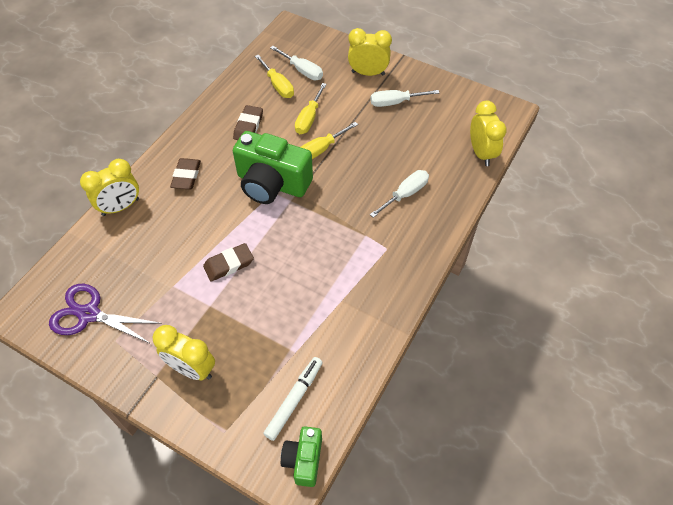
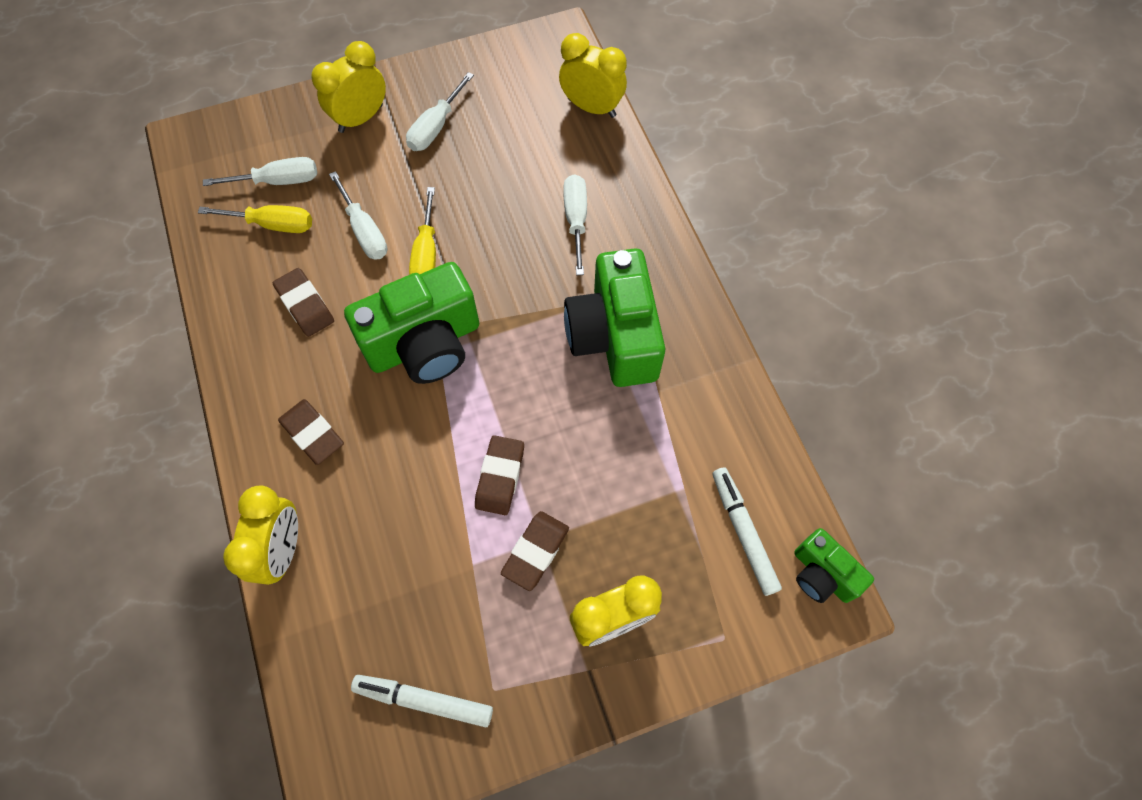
camera: 50 degrees left, 10 degrees up
(89, 314) = (424, 700): purple scissors -> white marker
(201, 308) = (535, 551): none -> brown eraser
(309, 118) = (364, 231): yellow screwdriver -> white screwdriver
(354, 258) = (614, 336): none -> green camera

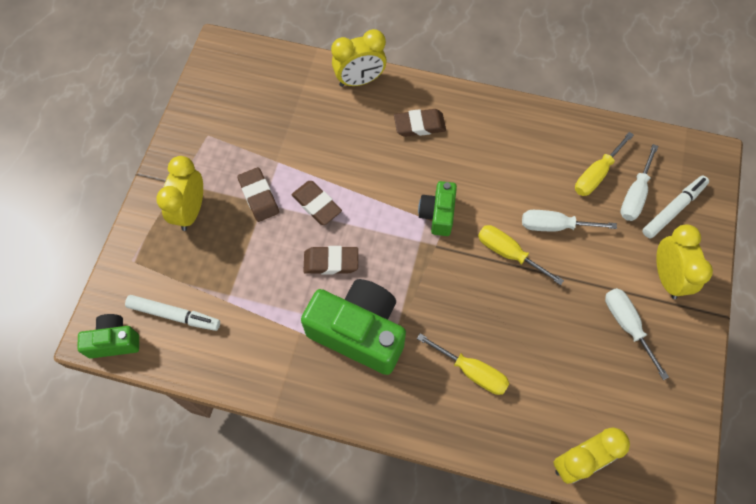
camera: 125 degrees right, 0 degrees up
(282, 550) = (359, 80): yellow clock -> yellow clock turned 60 degrees counterclockwise
(305, 305) = (515, 163): brown eraser -> brown eraser (331, 262)
(424, 700) = (230, 103): white marker -> white marker (673, 209)
(425, 344) = (437, 214): green camera -> green camera, size x0.53
(576, 220) = (472, 371): white screwdriver -> yellow screwdriver

